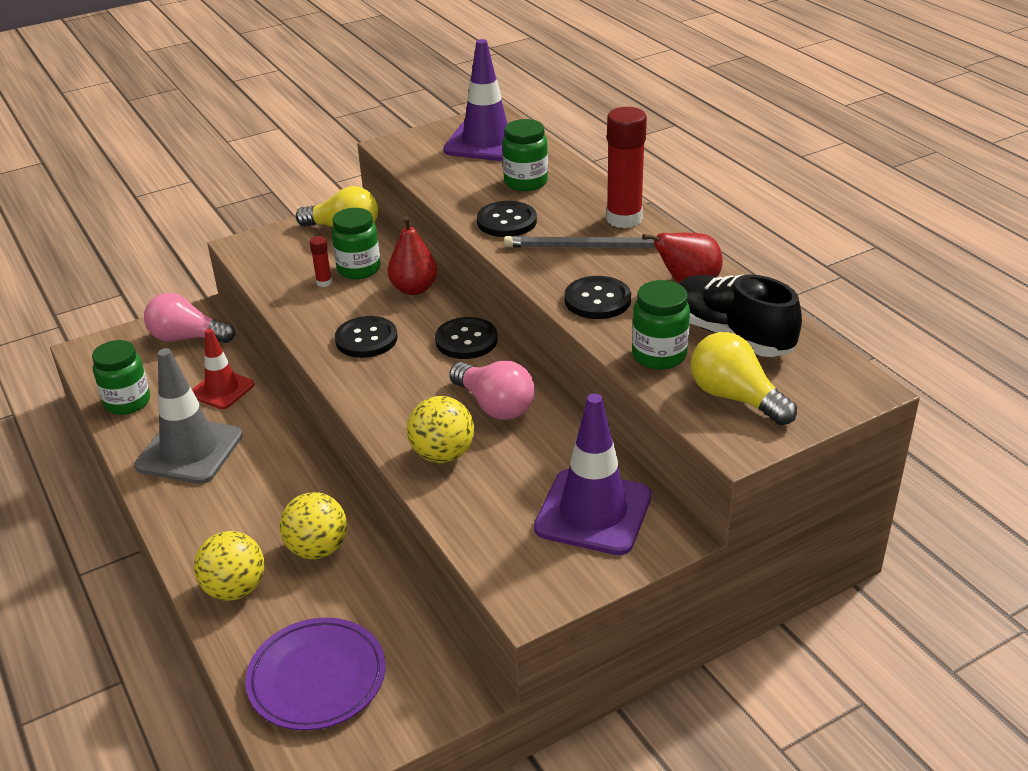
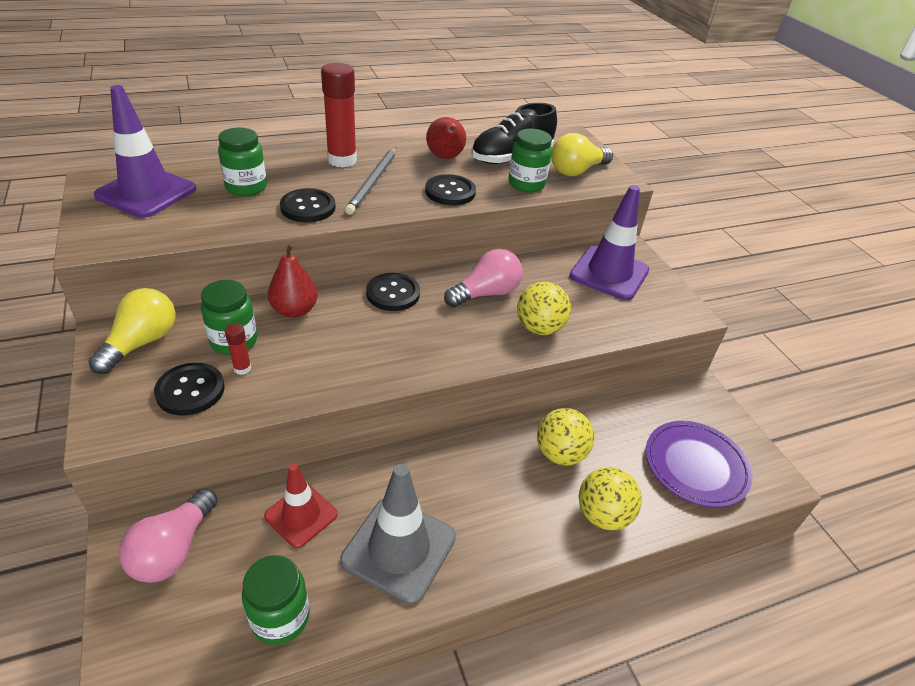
camera: 85 degrees left, 5 degrees up
(366, 339) = (362, 350): black button -> black button (190, 390)

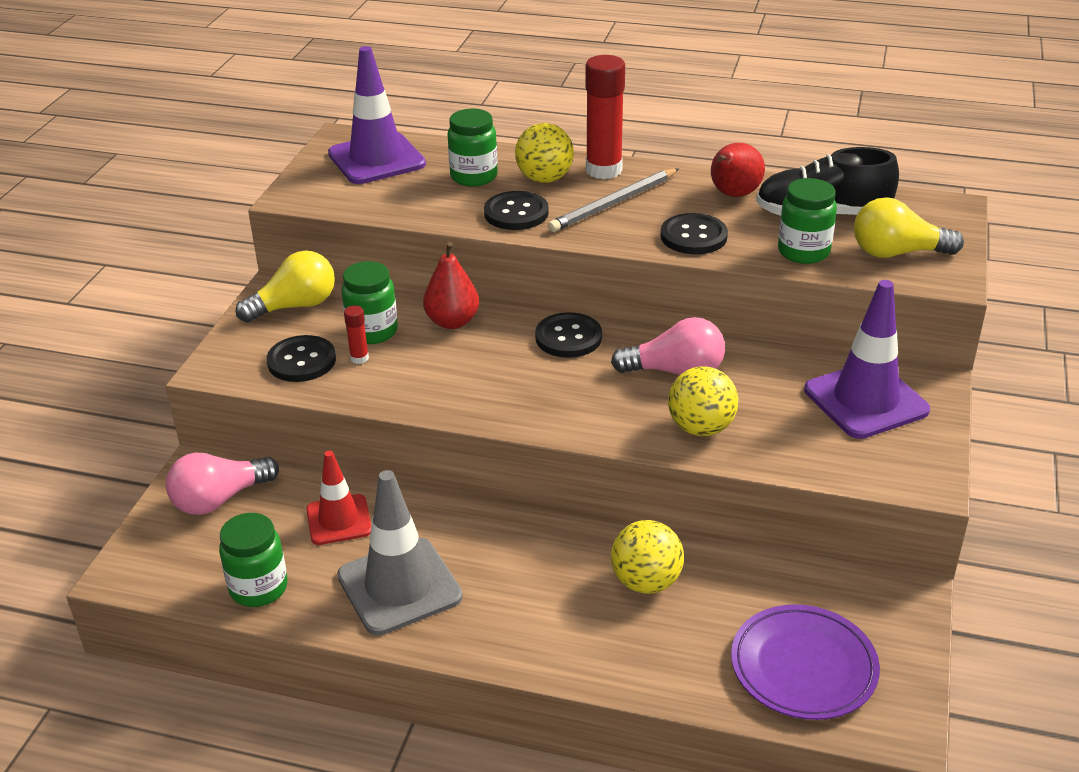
camera: 40 degrees right, 5 degrees down
(602, 515) = (633, 657): yellow ball -> yellow ball (544, 179)

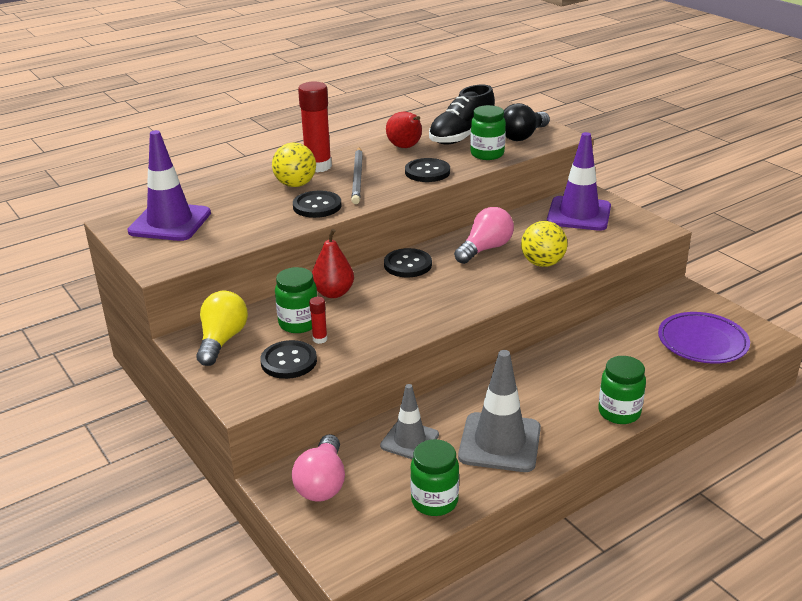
camera: 50 degrees left, 5 degrees down
(339, 520) = (409, 440): red traffic cone -> grey traffic cone
(474, 177) = (252, 202): green jar -> green jar (619, 412)
(646, 582) = (593, 357): yellow ball -> none
(897, 253) = (523, 136): yellow light bulb -> black light bulb

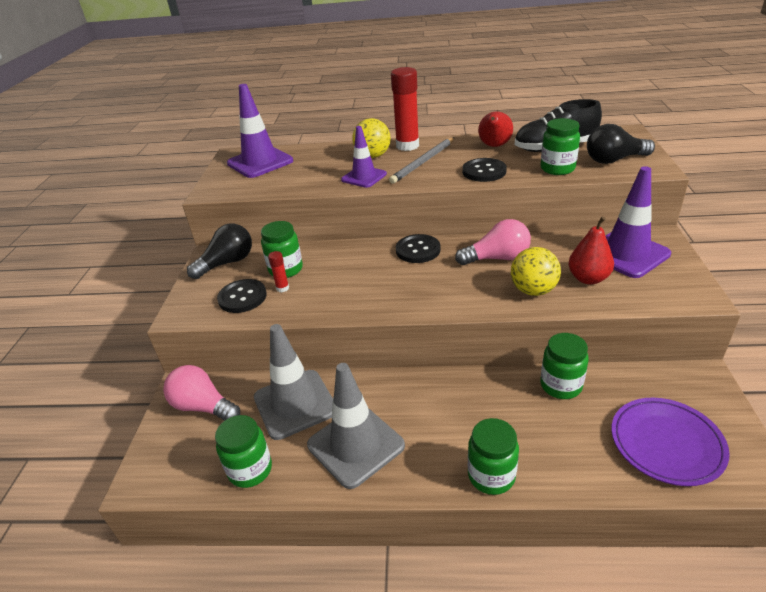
camera: 40 degrees right, 5 degrees up
(222, 340) = (227, 263): yellow light bulb -> black light bulb
(317, 206) = (364, 177): black button -> purple traffic cone
(322, 483) = (203, 406): pink light bulb -> pink light bulb turned 75 degrees clockwise
(333, 293) = (337, 254): red pear -> red pear (588, 278)
(409, 440) = (295, 404): grey traffic cone -> grey traffic cone, size x1.59
(602, 335) = (561, 386): none -> green jar

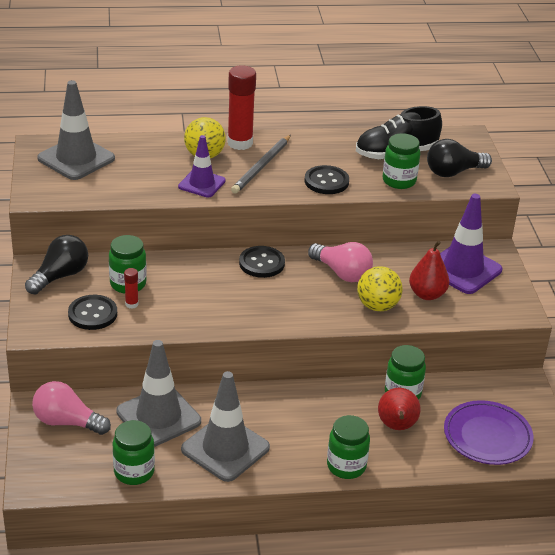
camera: 15 degrees left, 0 degrees up
(260, 162) = (76, 158): purple traffic cone -> grey traffic cone
(494, 146) = (334, 148): red pear -> red pear (397, 426)
(497, 258) = (342, 273): pink light bulb -> pink light bulb turned 60 degrees clockwise

